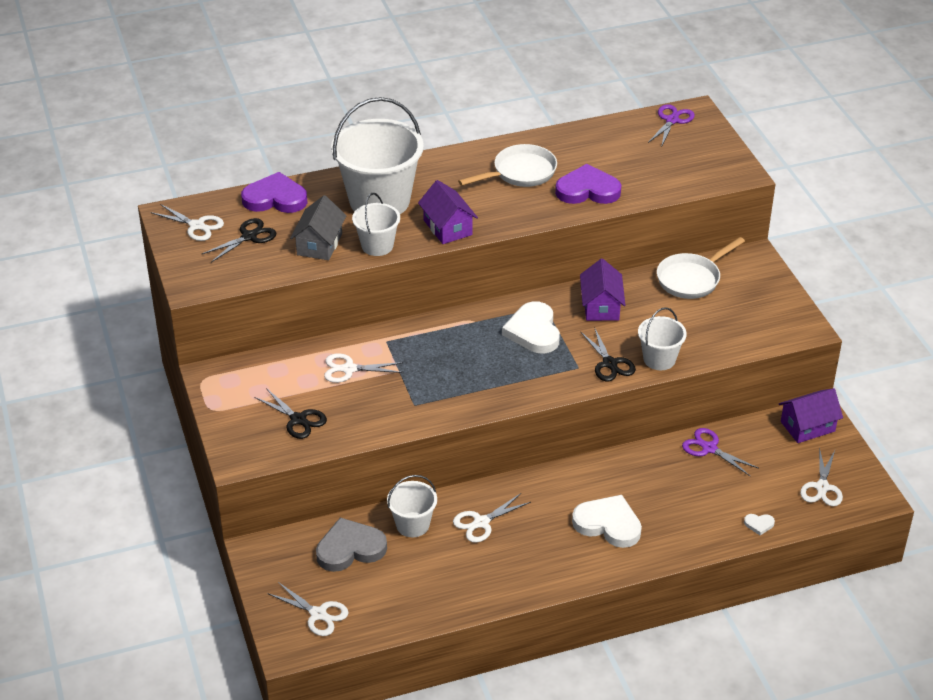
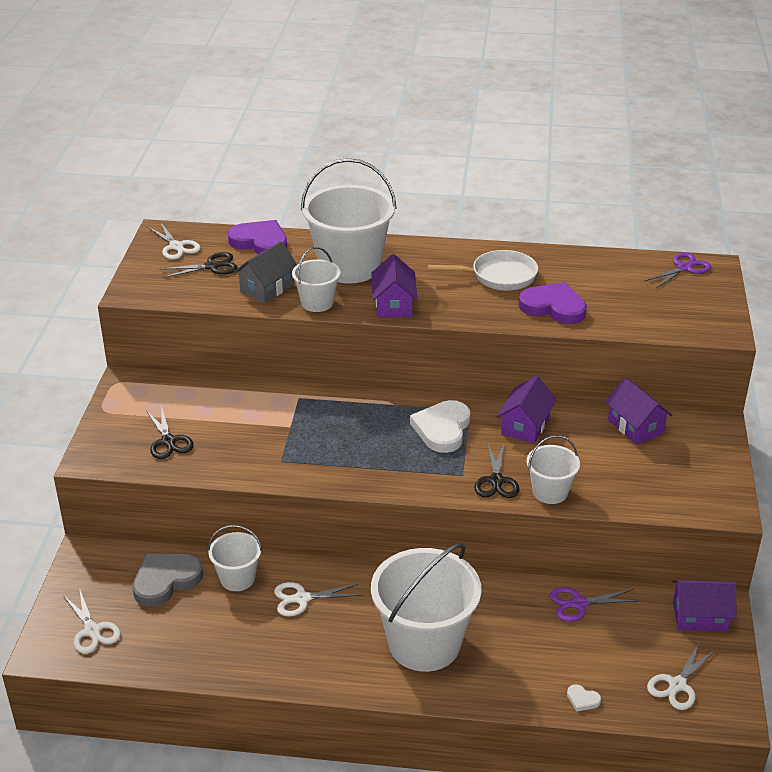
camera: 25 degrees right, 5 degrees down
(349, 369) = (247, 412): white scissors -> none
(350, 548) = (165, 580): grey heart -> grey heart turned 45 degrees counterclockwise
(608, 524) = (424, 643): white heart -> white bucket
(691, 279) = (635, 427): white pan -> purple house
(709, 448) = (578, 604): purple scissors -> purple scissors turned 75 degrees counterclockwise

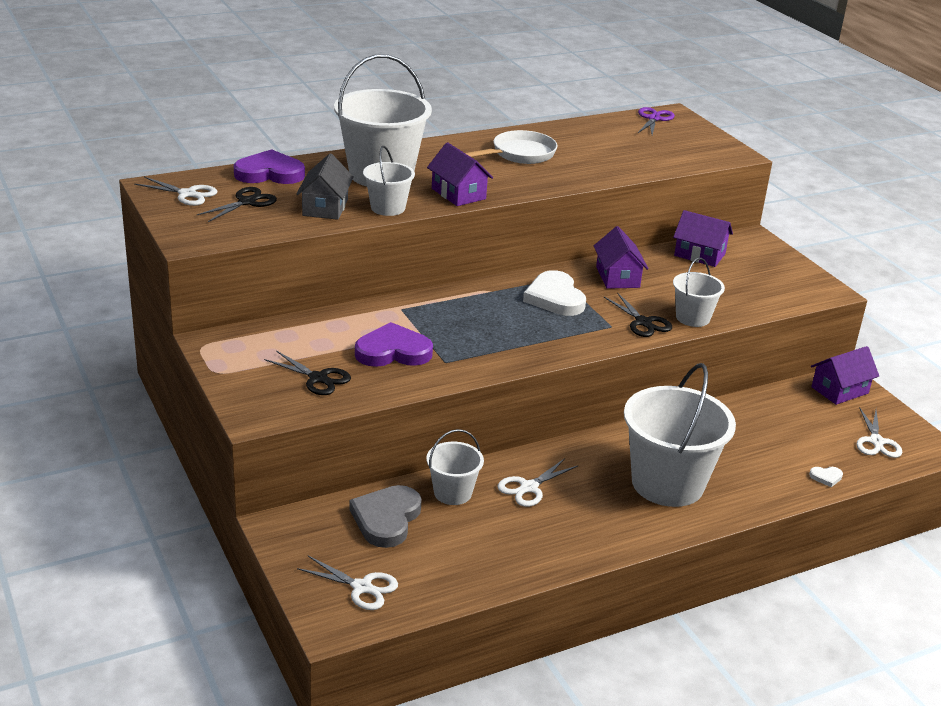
camera: 35 degrees left, 5 degrees down
(553, 307) = (592, 166): purple heart -> purple heart (393, 351)
(578, 604) = (748, 412): purple scissors -> none

